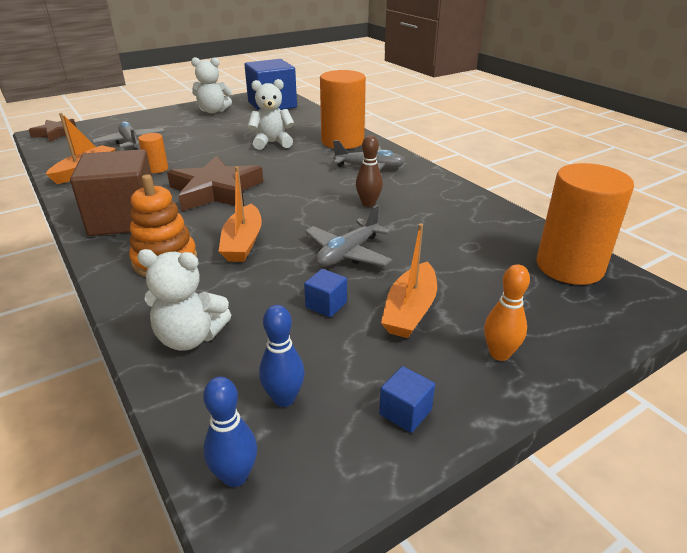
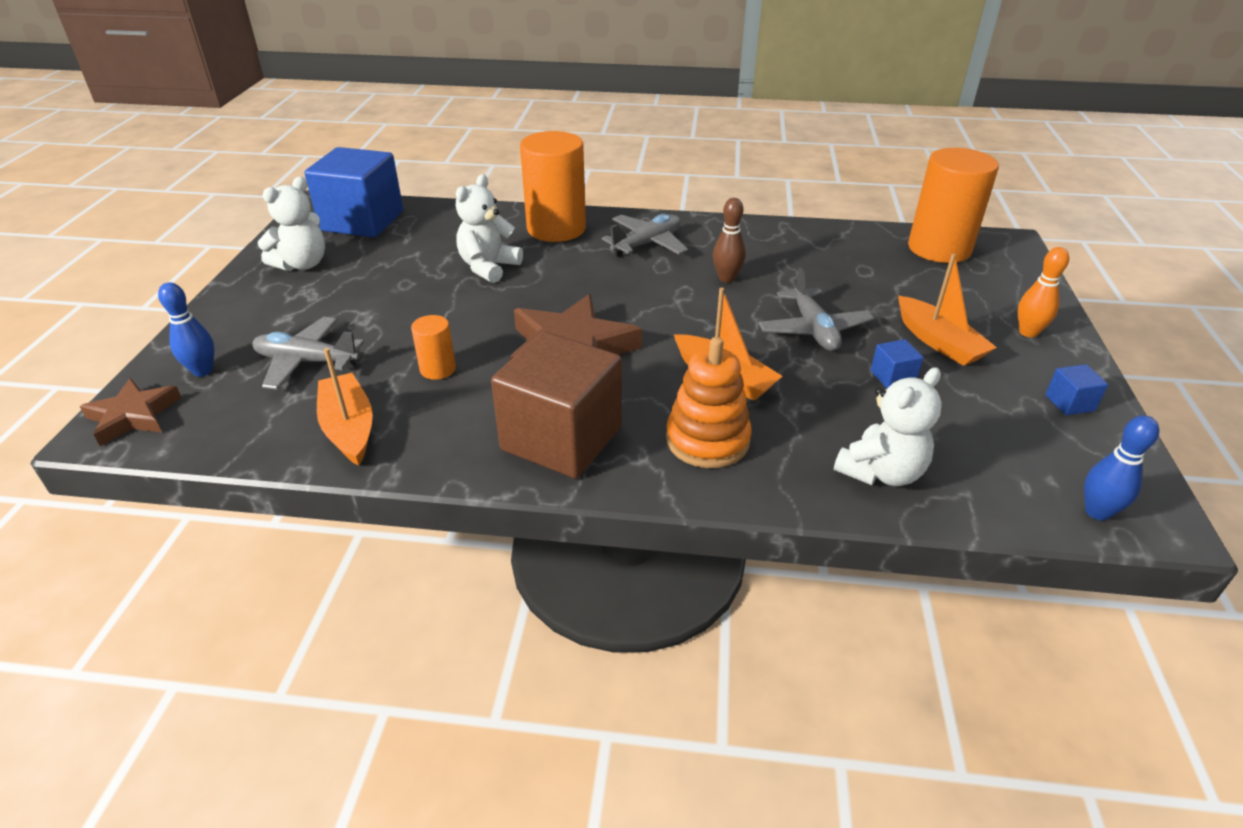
camera: 50 degrees left, 5 degrees up
(284, 398) = (1015, 452): blue bowling pin -> blue bowling pin (202, 371)

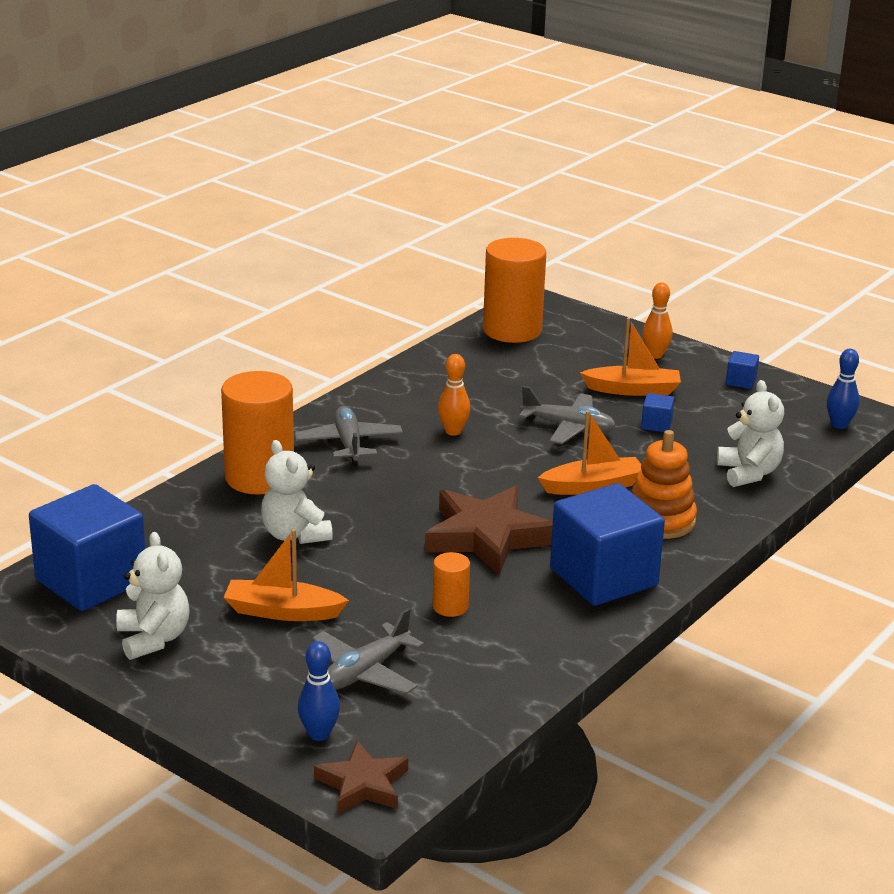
camera: 60 degrees left, 10 degrees down
(349, 428) = (497, 670): orange boat -> orange boat (282, 611)
(561, 438) = (603, 577): brown cube -> blue cube
(726, 278) = (453, 431): brown bowling pin -> orange bowling pin

